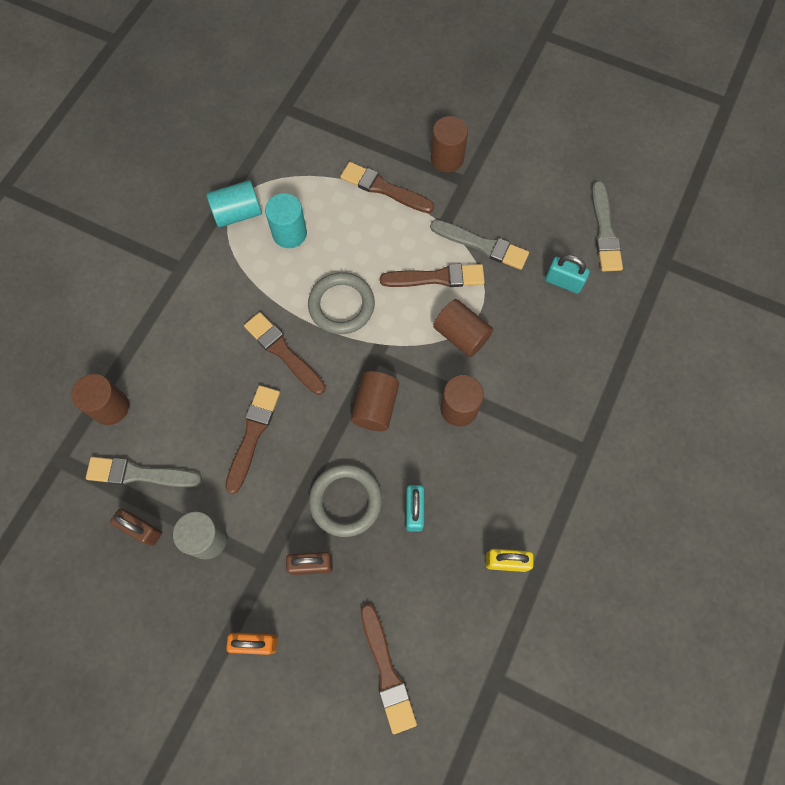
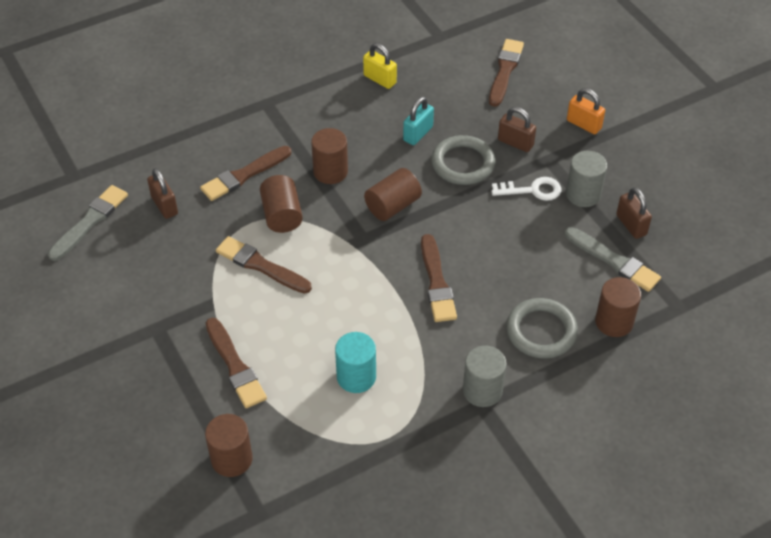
camera: 145 degrees left, 20 degrees down
(187, 279) = (482, 390): none -> grey cylinder
(238, 213) = (391, 425): turquoise cylinder -> none
(252, 434) = (504, 239): brown brush -> brown brush (244, 175)
(259, 511) = (532, 190): none -> white key
(341, 305) = (359, 290): grey ring -> grey ring (541, 331)
(447, 158) = (152, 358): brown cylinder -> brown cylinder (231, 459)
(482, 245) = (198, 268): grey brush -> none
(563, 282) = (164, 205): turquoise padlock -> brown padlock

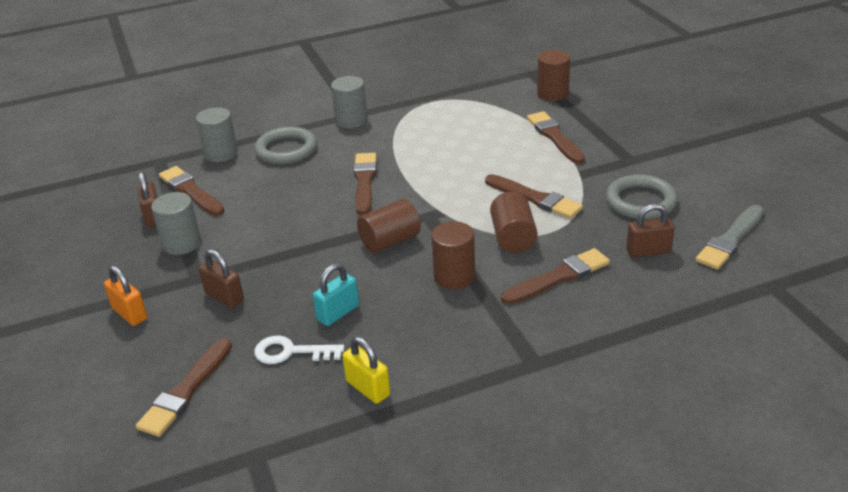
camera: 170 degrees left, 15 degrees down
(164, 205) = (648, 251): brown padlock -> brown padlock turned 75 degrees counterclockwise
(356, 377) = (451, 129): turquoise cylinder -> none
(463, 163) = (297, 278): grey ring -> grey ring (640, 201)
(532, 190) = (233, 249): white key -> white key (291, 352)
(614, 261) = (191, 191): grey brush -> brown brush
(614, 322) = (221, 153): brown cylinder -> grey cylinder

